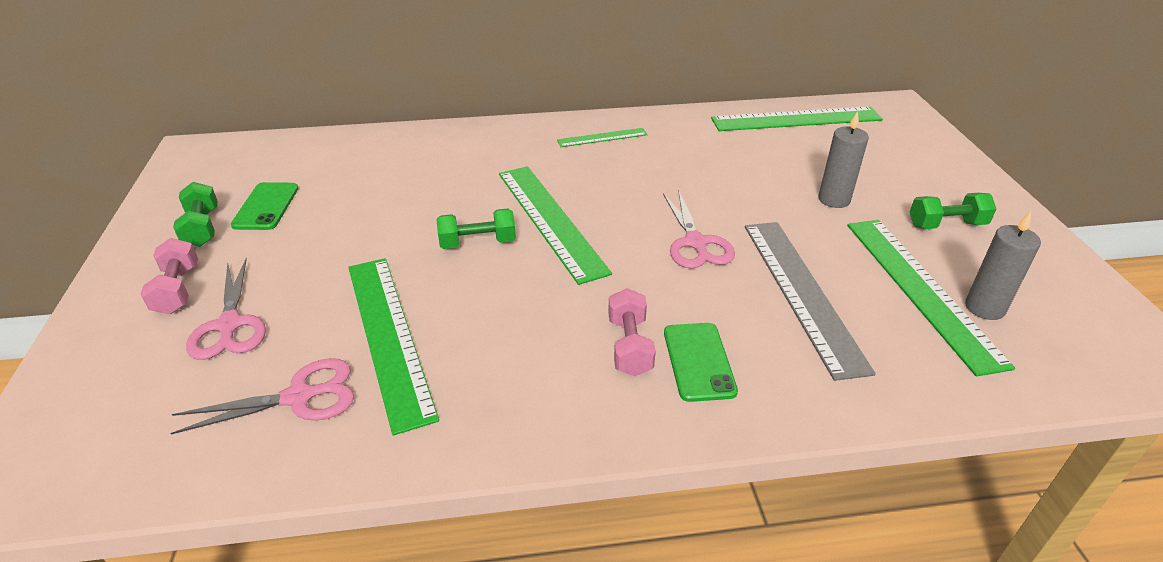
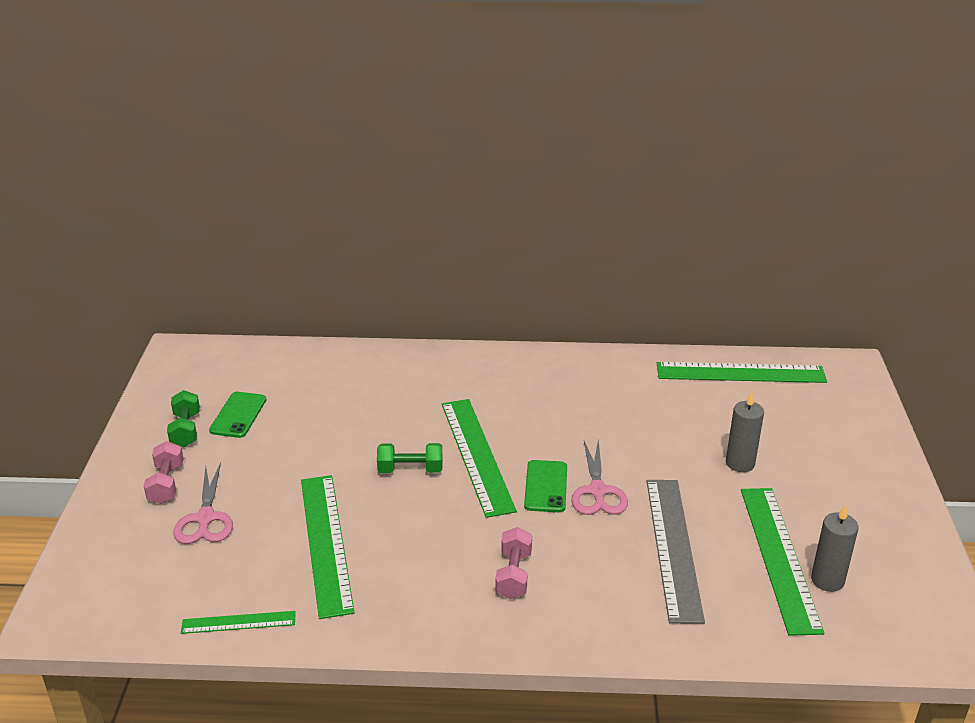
camera: 10 degrees right, 5 degrees down
(299, 397) = (254, 582): pink scissors -> none
(602, 137) = (545, 375): green ruler -> green ruler (238, 622)
(699, 361) = (565, 594): green phone -> green phone (546, 486)
(946, 225) = (834, 500): green dumbbell -> none

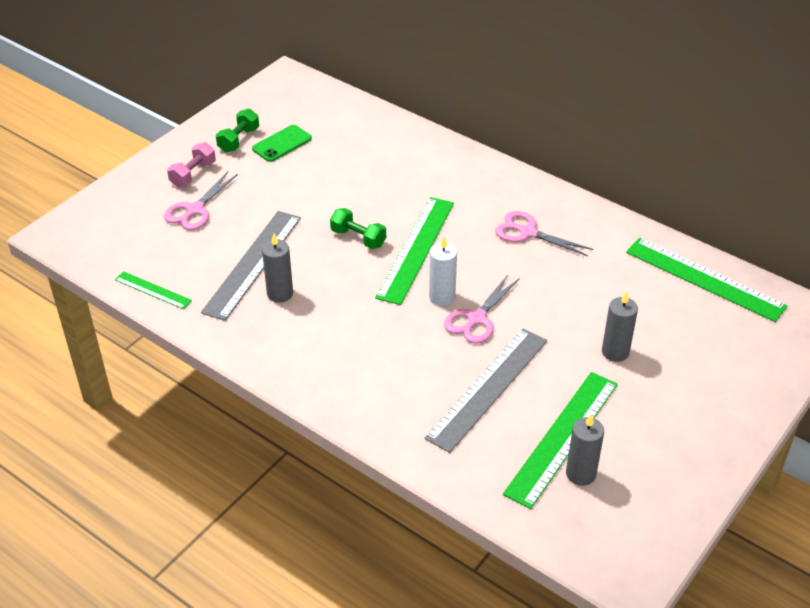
camera: 35 degrees right, 10 degrees up
(326, 543) = (253, 264): green ruler -> grey ruler
(385, 558) = (280, 293): none -> grey candle
(513, 575) = (352, 348): pink dumbbell -> none
(546, 486) = (442, 297): green phone -> white candle
(561, 397) = (528, 232): none -> pink scissors

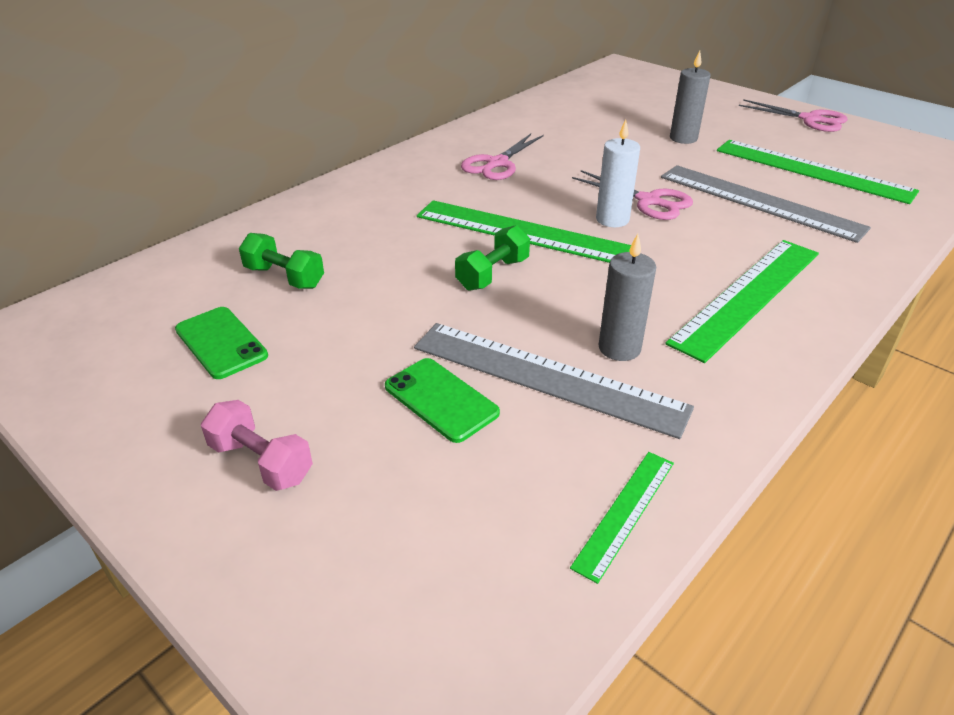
camera: 85 degrees left, 5 degrees down
(195, 210) = (382, 455): pink scissors -> pink scissors (810, 119)
(234, 225) = (441, 400): none -> green phone
(238, 140) = (178, 396): green dumbbell -> green dumbbell (284, 277)
(580, 474) = (855, 166): grey candle -> none
(704, 279) = (574, 95): green ruler -> green ruler (747, 296)

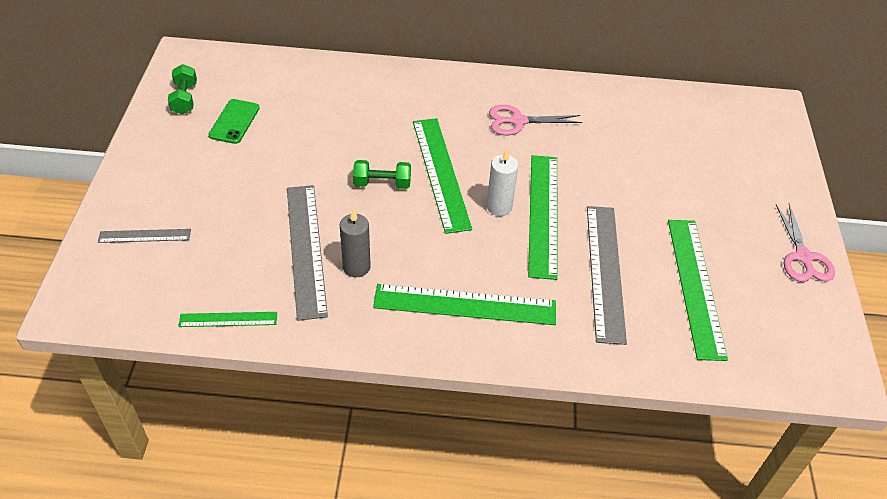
camera: 50 degrees right, 10 degrees up
(261, 462) = (170, 184): pink dumbbell -> none
(284, 277) = (304, 108): green dumbbell -> green dumbbell (184, 98)
(342, 542) = (144, 236): none -> grey ruler
(441, 400) = (256, 219): green phone -> none
(648, 201) = (543, 214): pink scissors -> green ruler
(683, 138) = (669, 195): grey candle -> none

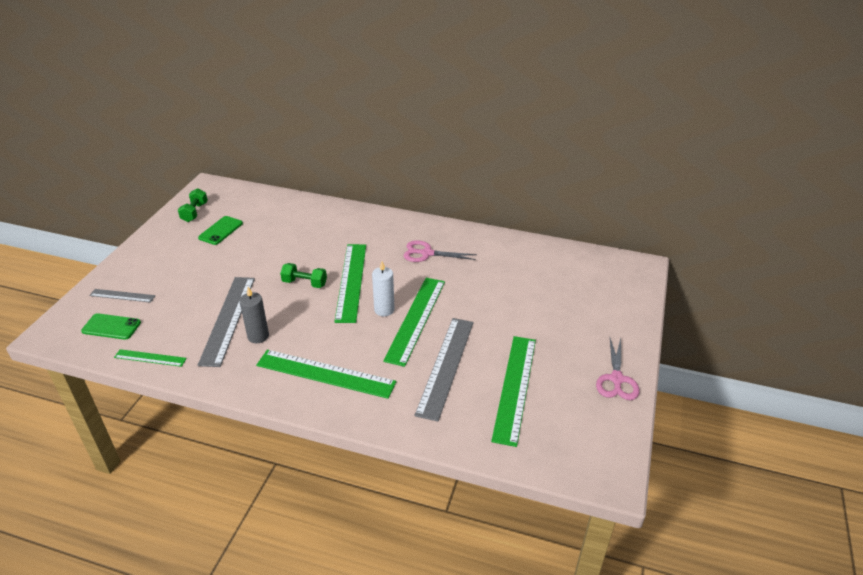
camera: 15 degrees right, 10 degrees down
(152, 283) = (111, 327): none -> green phone

